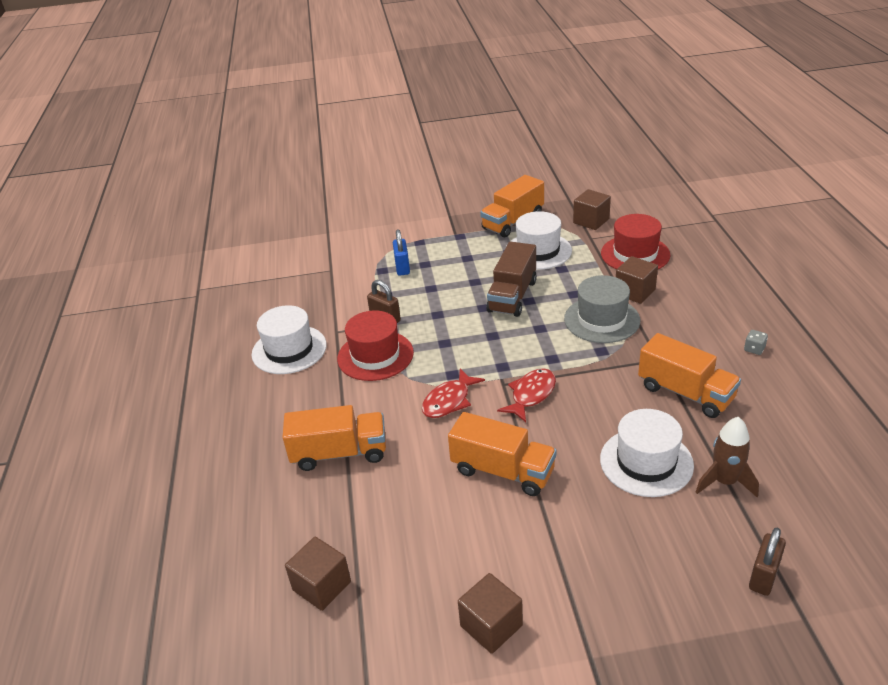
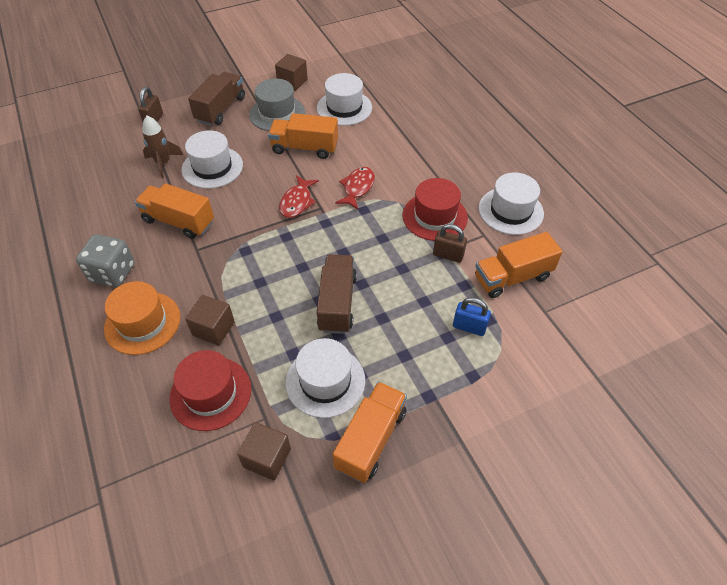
camera: 160 degrees right, 15 degrees up
(322, 586) = (383, 82): brown cube -> none
(339, 453) = (415, 142): orange truck -> orange truck (512, 277)
(402, 268) = (469, 327): blue padlock -> blue padlock turned 45 degrees counterclockwise
(416, 538) = (344, 108): none -> white hat
(602, 319) = (246, 286): grey hat -> grey hat (277, 113)
(637, 578) = (221, 109): none -> brown truck
(707, 304) = (142, 323): none -> orange hat
(754, 349) = (112, 273): grey dice -> grey dice, size x2.39

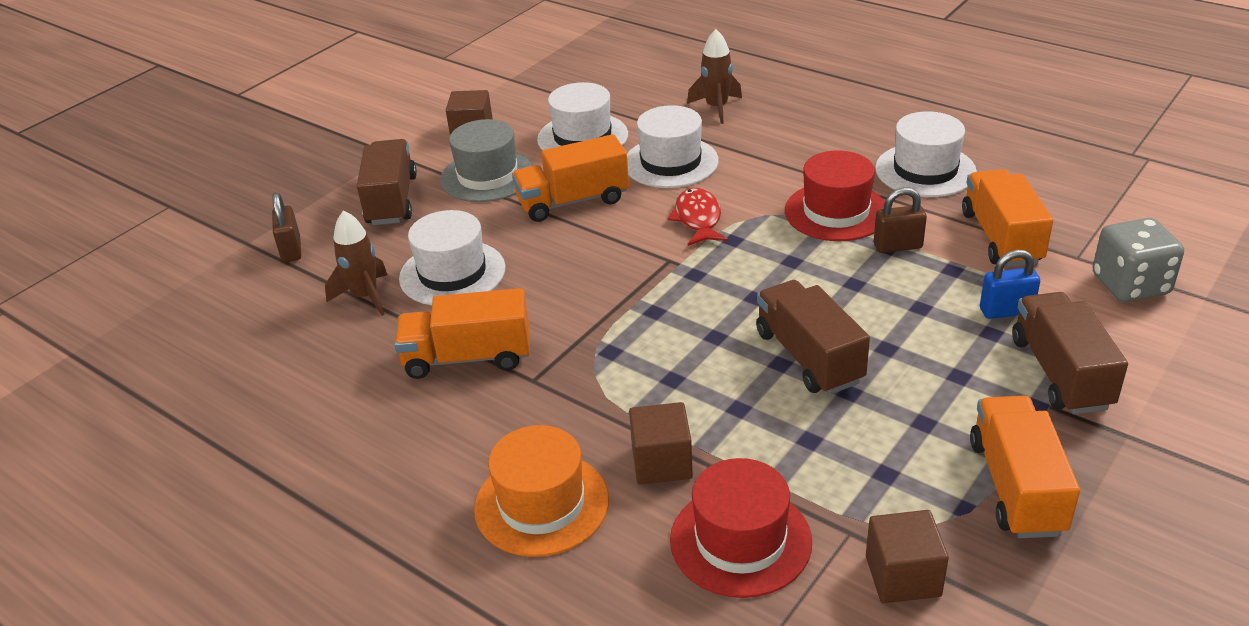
camera: 25 degrees left, 15 degrees down
(112, 273) = (424, 463): grey dice -> grey dice (1130, 285)
(297, 202) = (628, 266): red fish -> none
(325, 381) = (887, 451): white hat -> white hat (670, 162)
(431, 117) = (716, 108): none -> brown rocket
(461, 382) = (1060, 373): none -> brown truck
(512, 277) = (1001, 238): orange truck -> orange truck turned 135 degrees clockwise

